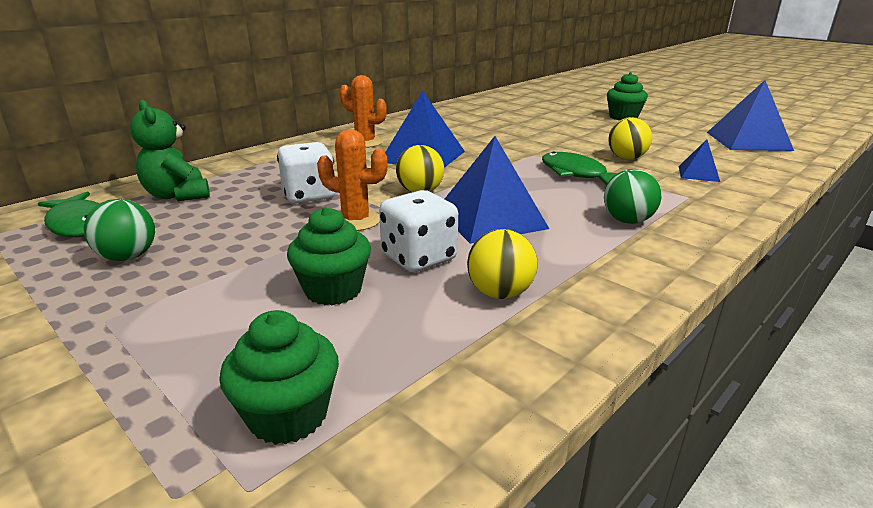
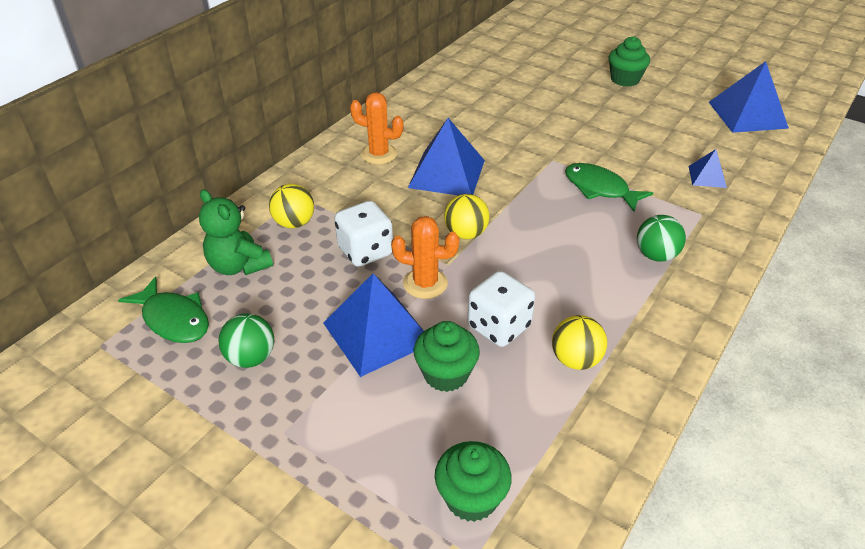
camera: 10 degrees left, 15 degrees up
(490, 218) = (541, 266): blue pyramid -> blue pyramid (377, 333)
(626, 158) = (640, 157): yellow ball -> yellow ball (294, 223)

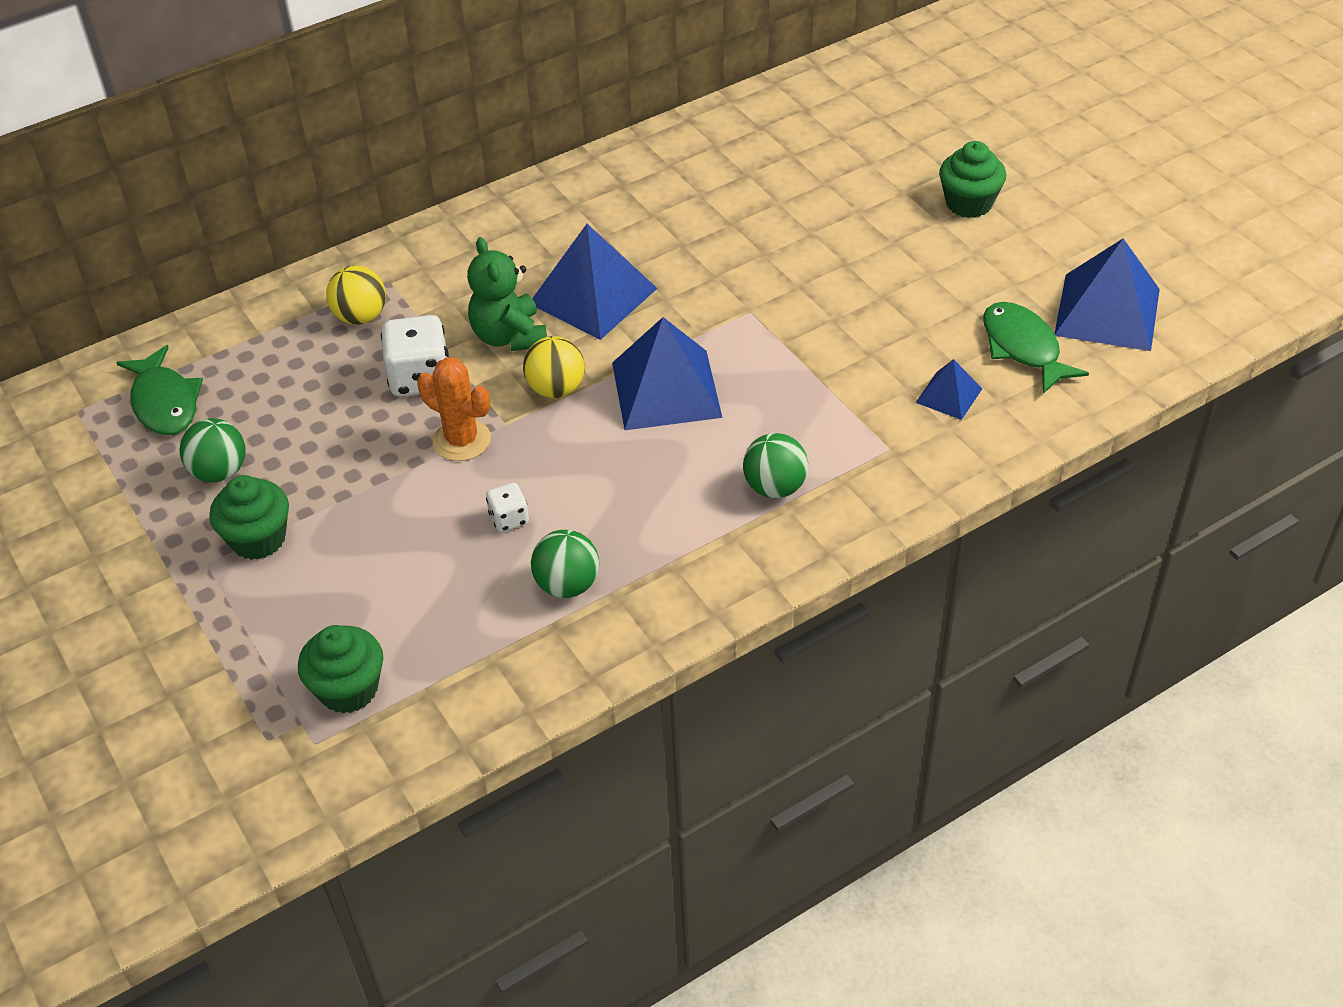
camera: 25 degrees right, 5 degrees up
(239, 266) = (267, 356): green teddy bear -> green teddy bear (509, 336)
(377, 333) = (369, 484): blue pyramid -> blue pyramid (666, 389)
(379, 154) = (525, 243): orange cactus -> none
(446, 374) = (411, 555): green cupcake -> green cupcake (258, 539)
(499, 326) = (509, 519): white dice -> white dice, size x0.53
(575, 359) = (567, 585): yellow ball -> green ball
(599, 189) = (780, 373): green fish -> green fish (1023, 348)

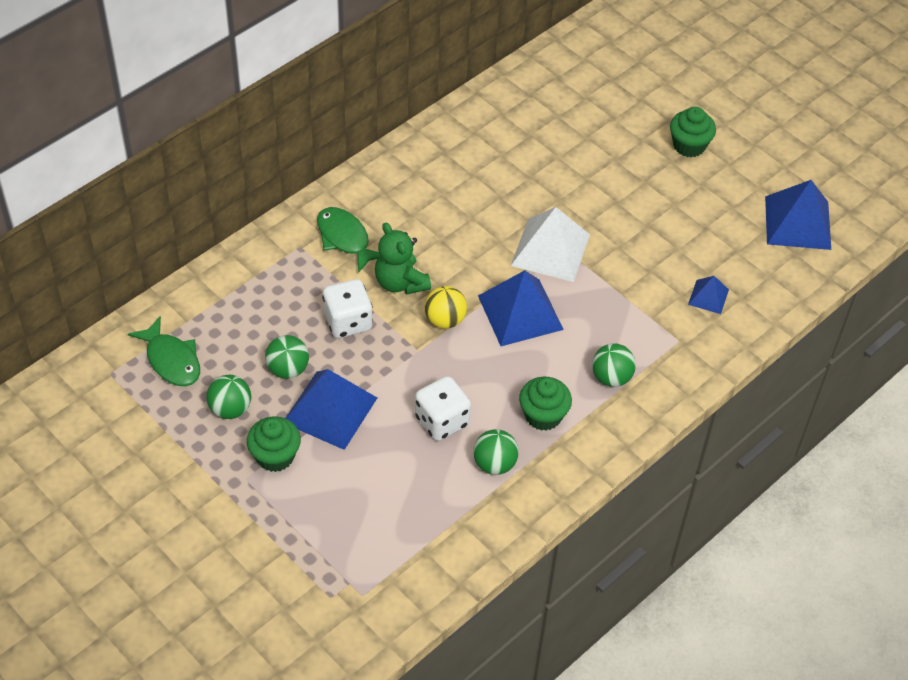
camera: 15 degrees left, 5 degrees up
(317, 429) = (288, 369): none -> green ball
(348, 689) = (373, 555): green cupcake -> green cupcake (543, 415)
(361, 316) = (290, 277): yellow ball -> none
(462, 440) = (392, 366): orange cactus -> none
(509, 519) = (442, 421): white dice -> white dice, size x1.87
(592, 296) = (449, 244): blue pyramid -> blue pyramid (330, 410)
(733, 315) = (550, 250): none -> white pyramid
(1023, 348) = (749, 255): green fish -> green fish (345, 239)

